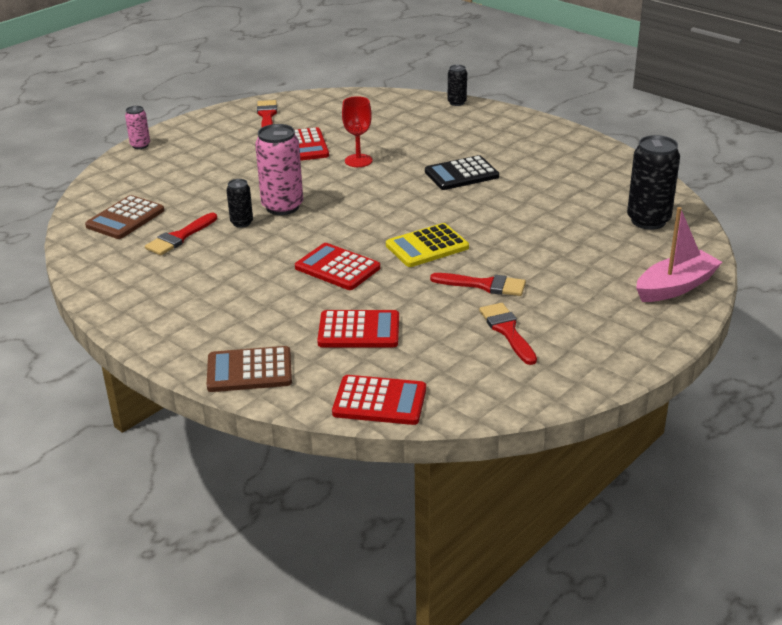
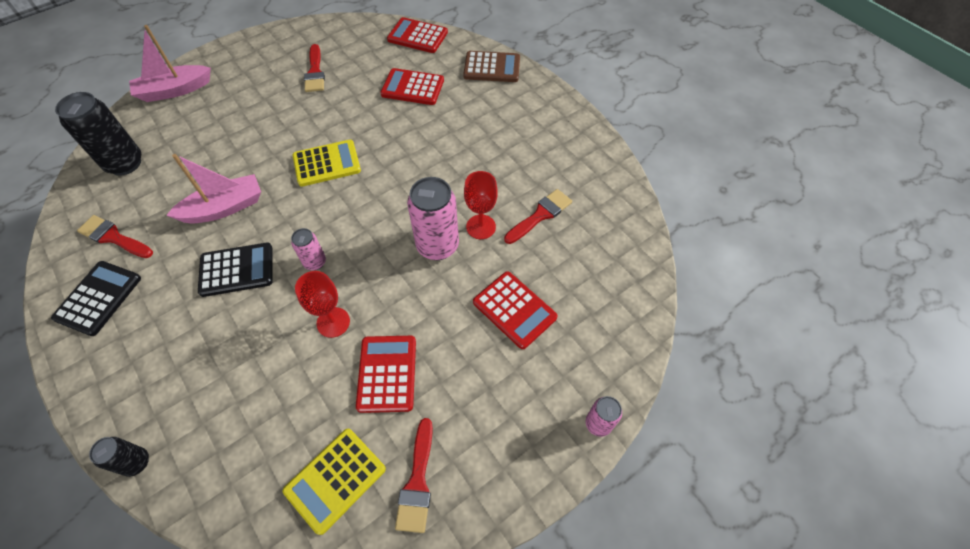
camera: 170 degrees left, 25 degrees up
(125, 218) = (596, 255): brown calculator -> none
(241, 223) = (481, 227): black can -> red goblet
(322, 111) = (335, 480): none -> yellow calculator
(337, 268) = (409, 151): red calculator -> red calculator (514, 310)
(394, 185) = (315, 262): none -> pink can
(484, 285) = (306, 114): red brush -> red brush (113, 237)
(509, 205) = (224, 208): none -> pink boat
(564, 149) = (98, 298): none -> black calculator

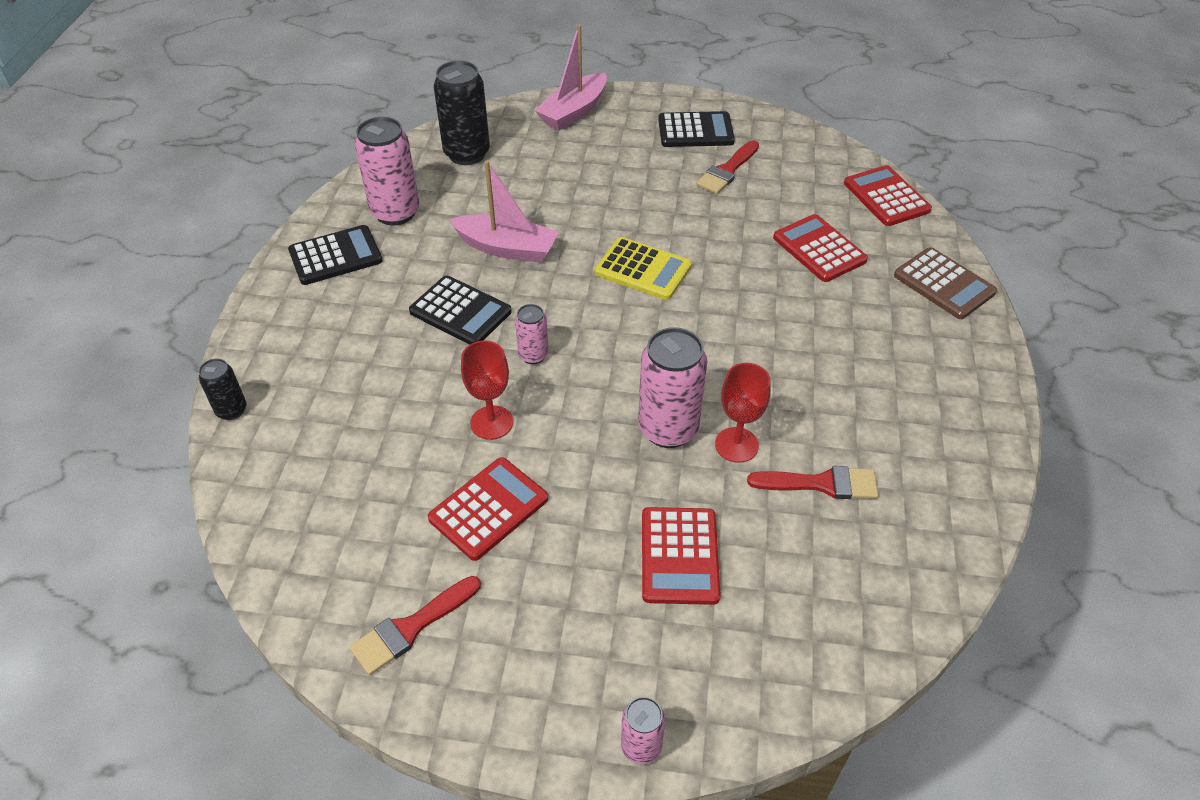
camera: 45 degrees right, 10 degrees down
(113, 237) = (395, 212): red brush -> pink can
(174, 90) = (574, 111): pink boat -> pink boat turned 75 degrees counterclockwise
(270, 58) = (695, 131): none -> black calculator
(335, 480) = (349, 560): yellow calculator -> none

